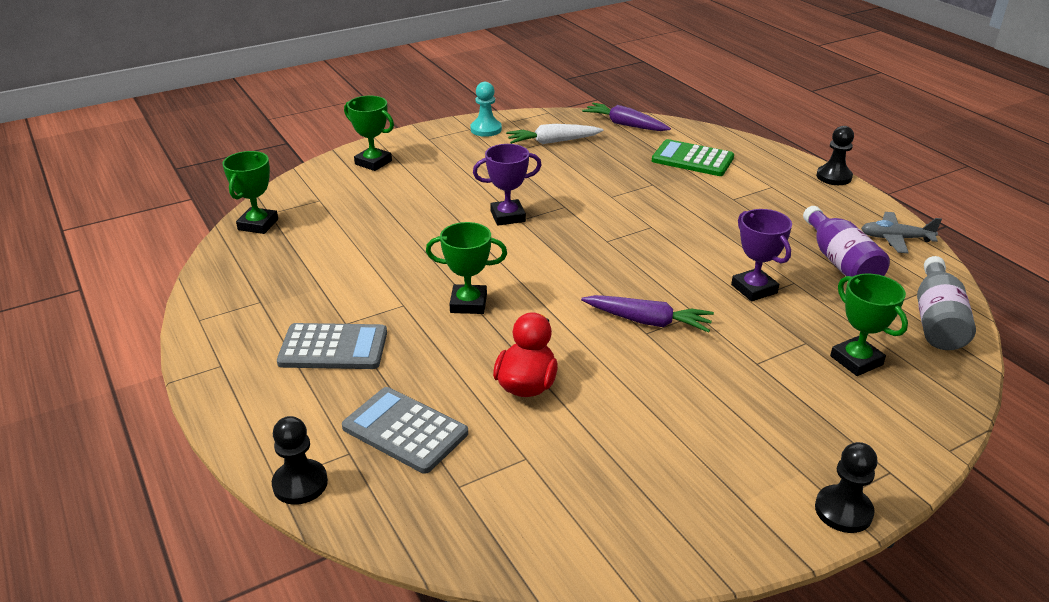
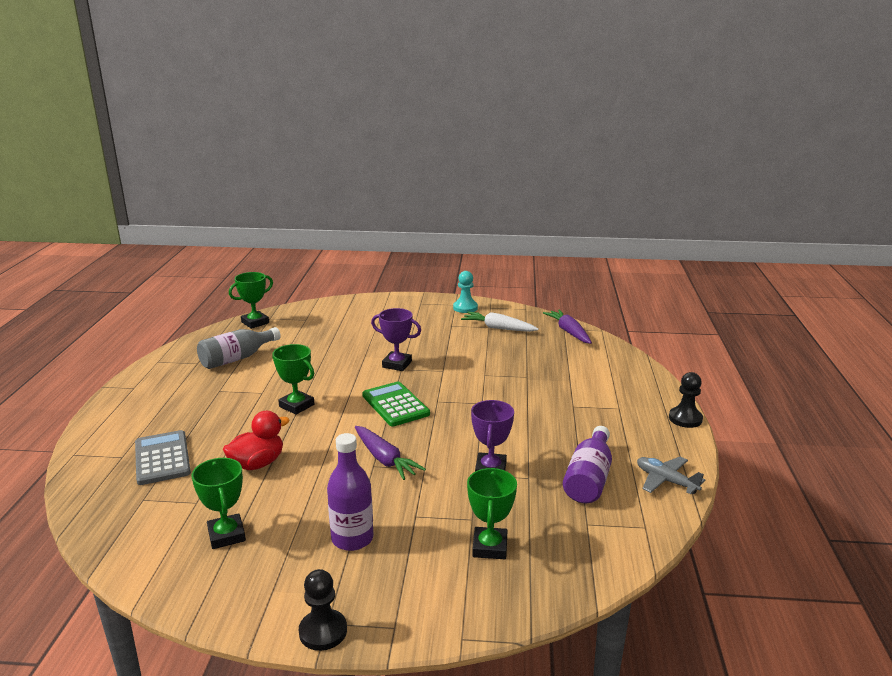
camera: 35 degrees right, 10 degrees down
(300, 484) = (80, 461): black pawn -> none
(333, 348) = (194, 401): grey calculator -> none
(373, 162) = (366, 308): green trophy -> green trophy (226, 535)
(692, 159) = (584, 370): green calculator -> green calculator (395, 405)
(737, 413) = (352, 539): none -> purple bottle
(937, 320) = (603, 551): grey bottle -> grey bottle (237, 358)

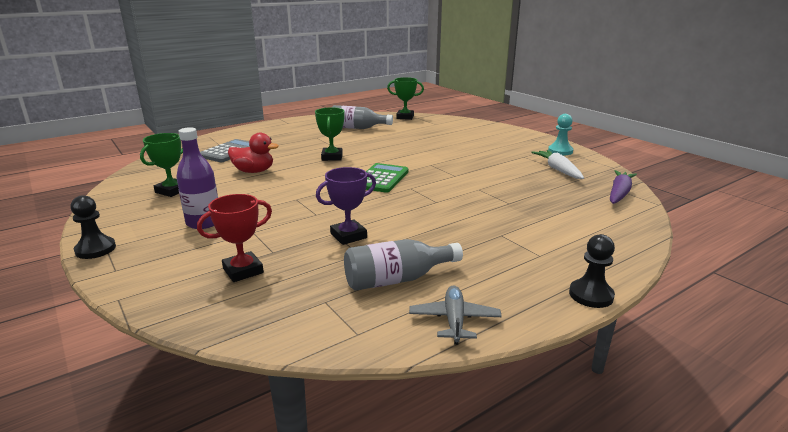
camera: 50 degrees right, 0 degrees up
(385, 459) = (308, 199): purple carrot -> none
(397, 364) = (433, 161): purple trophy -> none
(490, 547) = (243, 271): green trophy -> red trophy
(589, 479) = (397, 279): purple bottle -> grey bottle

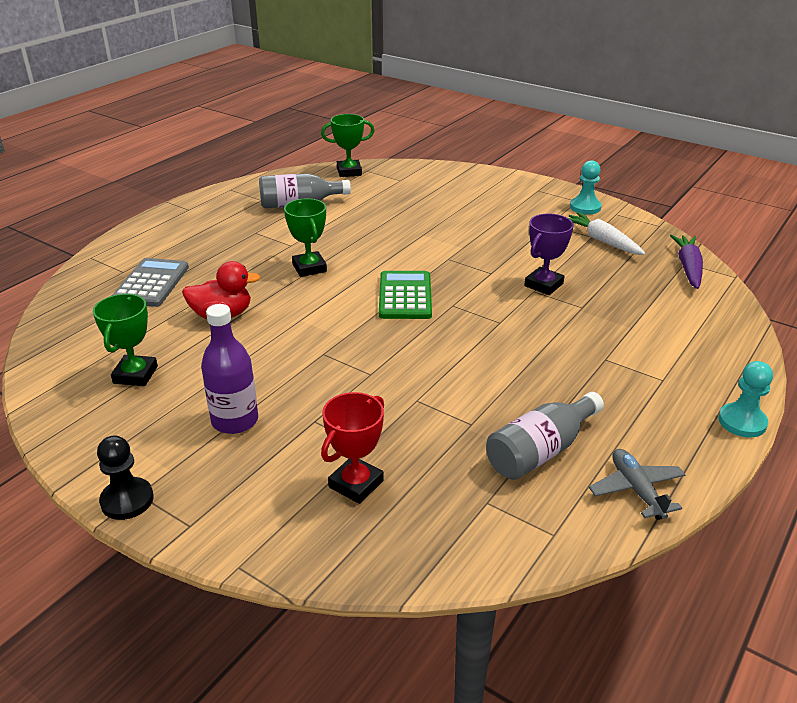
camera: 20 degrees left, 10 degrees up
(348, 236) = (438, 400): purple trophy -> purple trophy (543, 285)
(591, 295) = (742, 422): black pawn -> turquoise pawn

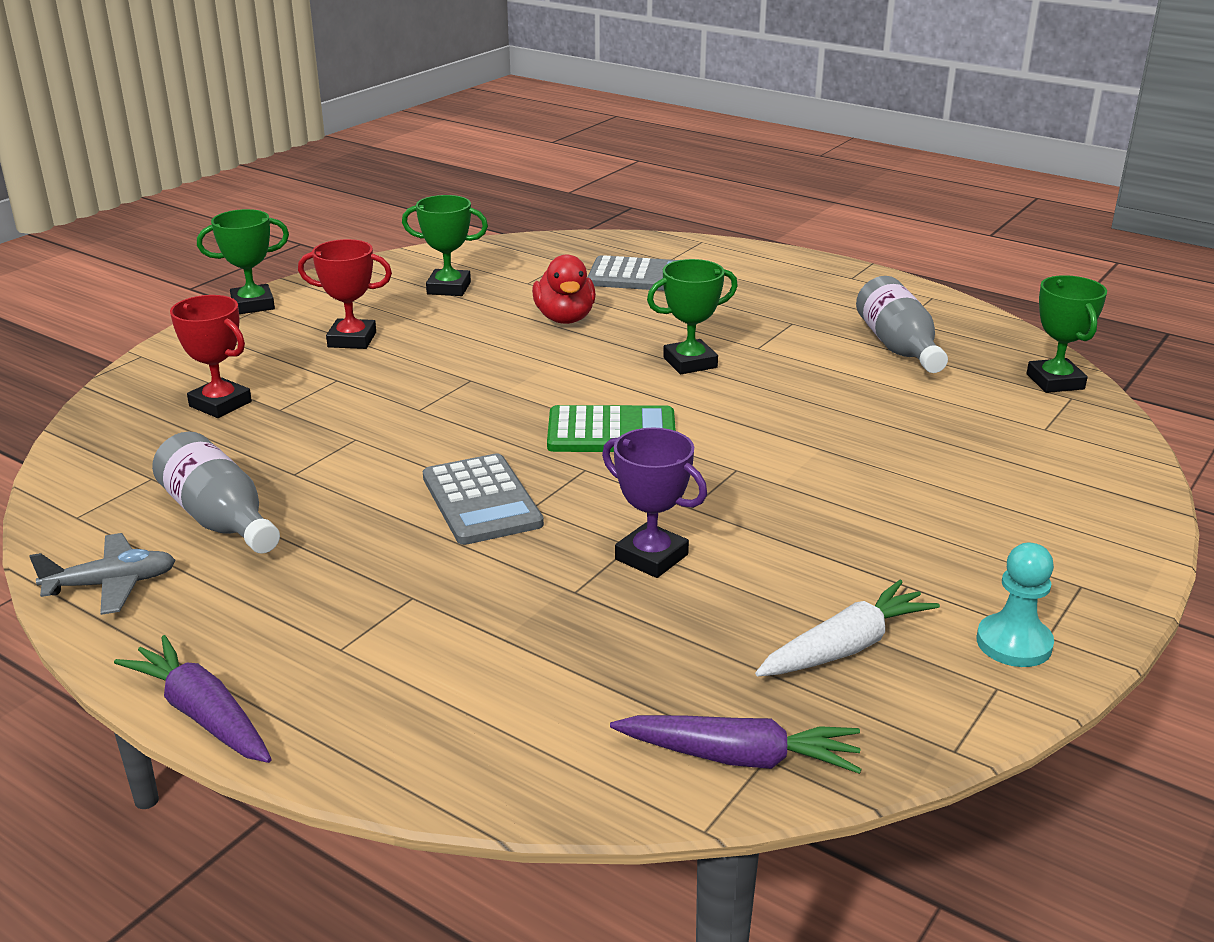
camera: 90 degrees right, 5 degrees down
(127, 500) = (253, 305): black pawn -> green trophy
(235, 421) = (352, 340): purple bottle -> red trophy
(496, 340) = (481, 501): none -> grey calculator
(742, 422) = (202, 714): turquoise pawn -> purple carrot

